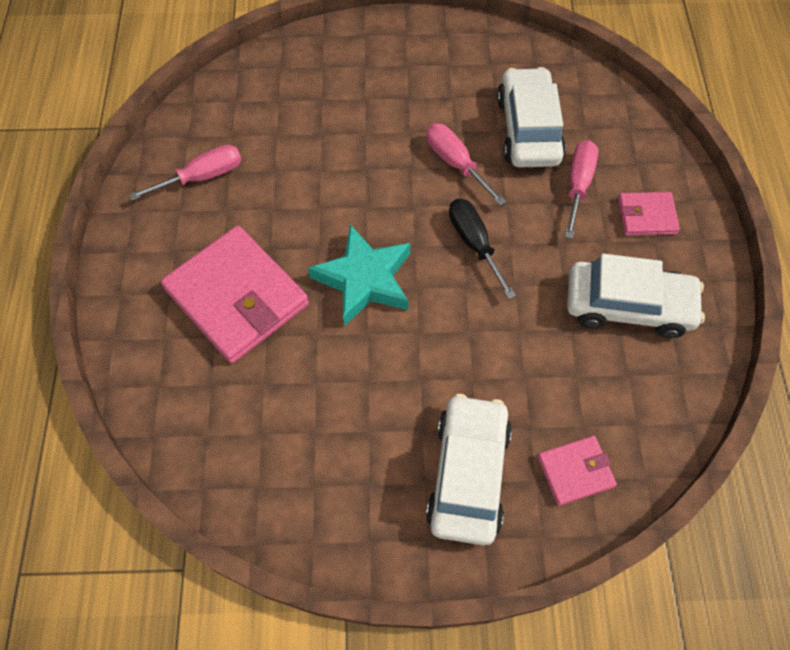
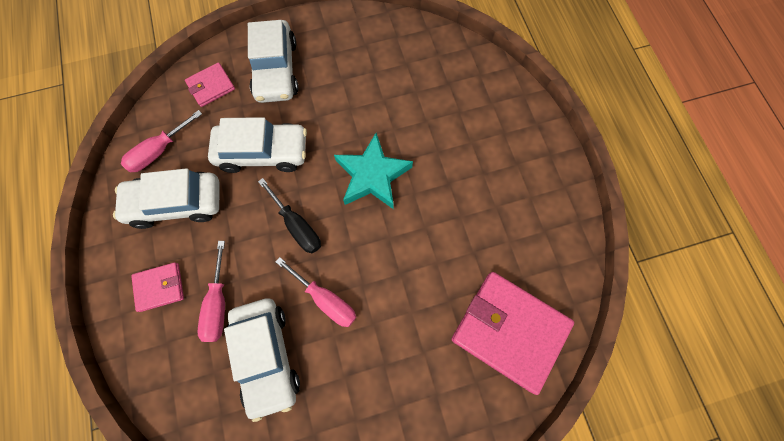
camera: 165 degrees right, 10 degrees up
(202, 177) = (527, 230): pink screwdriver -> pink screwdriver (159, 151)
(237, 297) = (457, 141): pink wallet -> pink wallet (509, 330)
(505, 346) = (263, 152): none -> white car

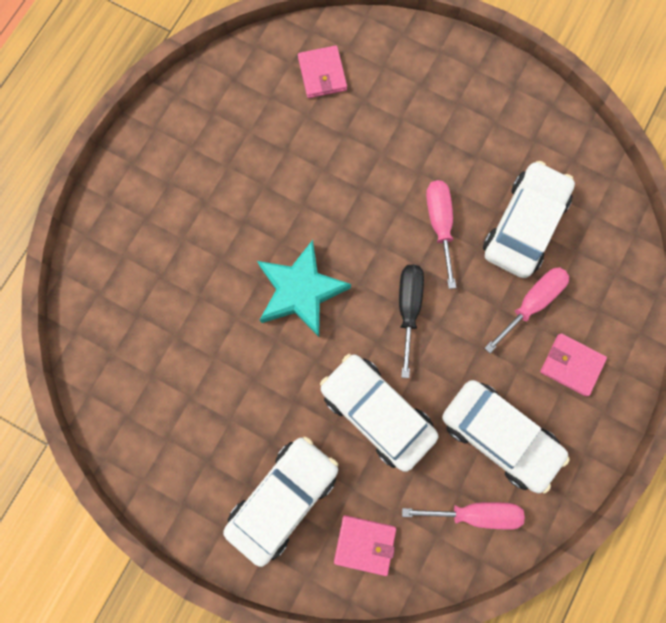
camera: 135 degrees left, 5 degrees up
(509, 330) = (322, 74): pink wallet -> pink wallet, size x0.49

